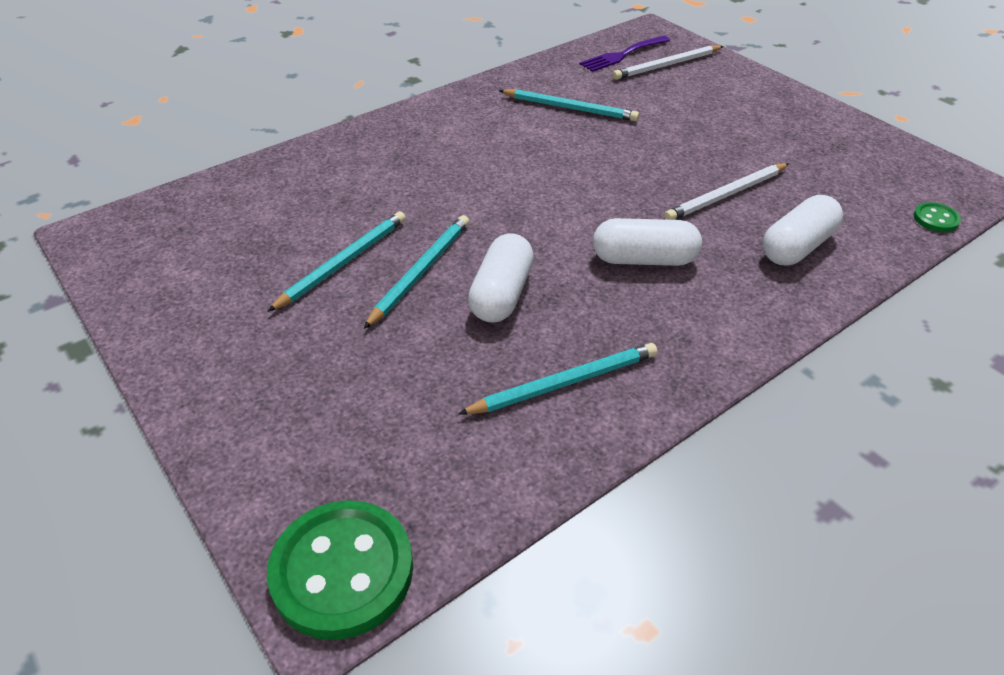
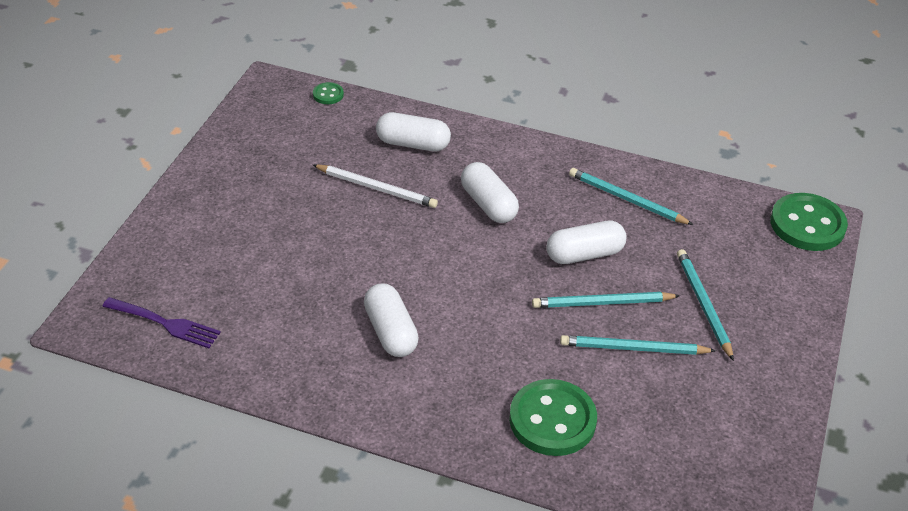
camera: 125 degrees left, 0 degrees up
(331, 179) = (552, 420): none -> green button
(515, 139) = (390, 332): none -> white capsule
(570, 108) = (308, 319): turquoise pencil -> turquoise pencil (703, 304)
(667, 65) = (170, 284): white pencil -> none

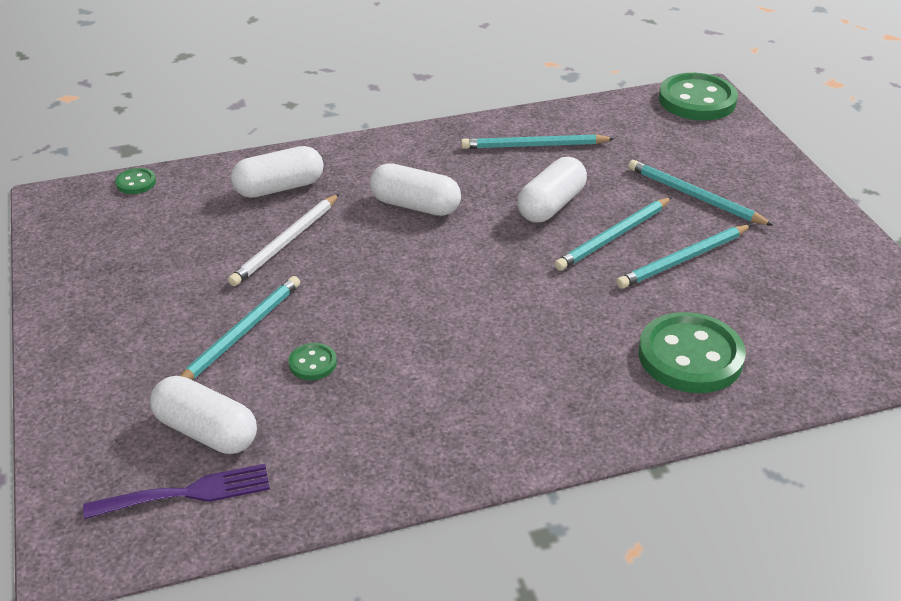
camera: 35 degrees left, 5 degrees down
(288, 238) = (241, 333): none -> turquoise pencil
(309, 283) = (312, 363): none -> green button
(376, 188) = (286, 242): white pencil -> white pencil turned 135 degrees clockwise
(390, 332) = (451, 363): white capsule -> white capsule (206, 432)

